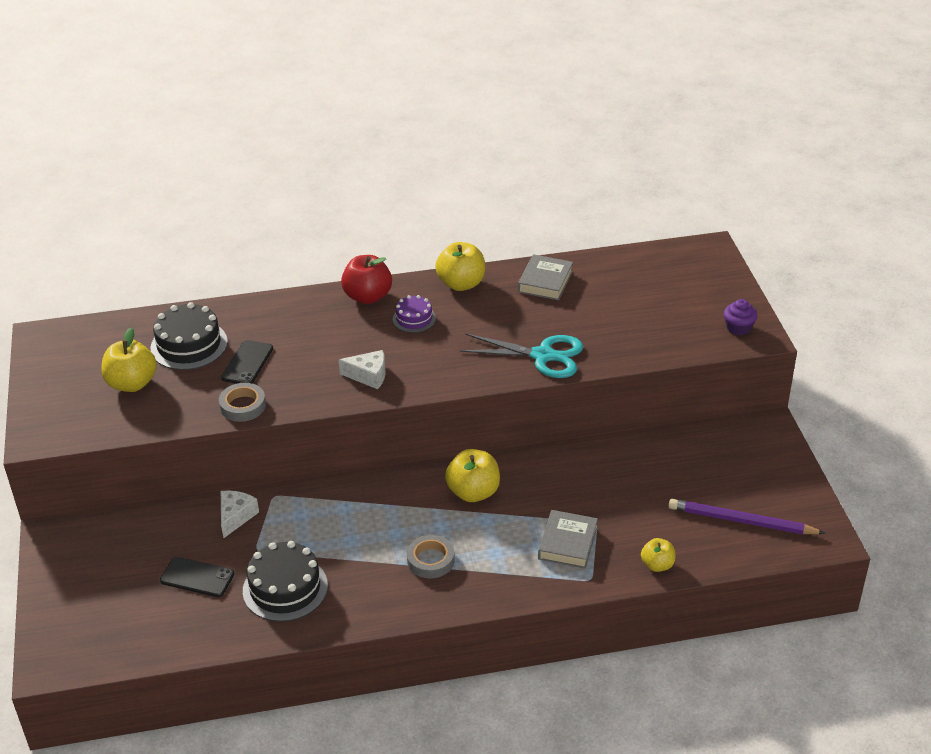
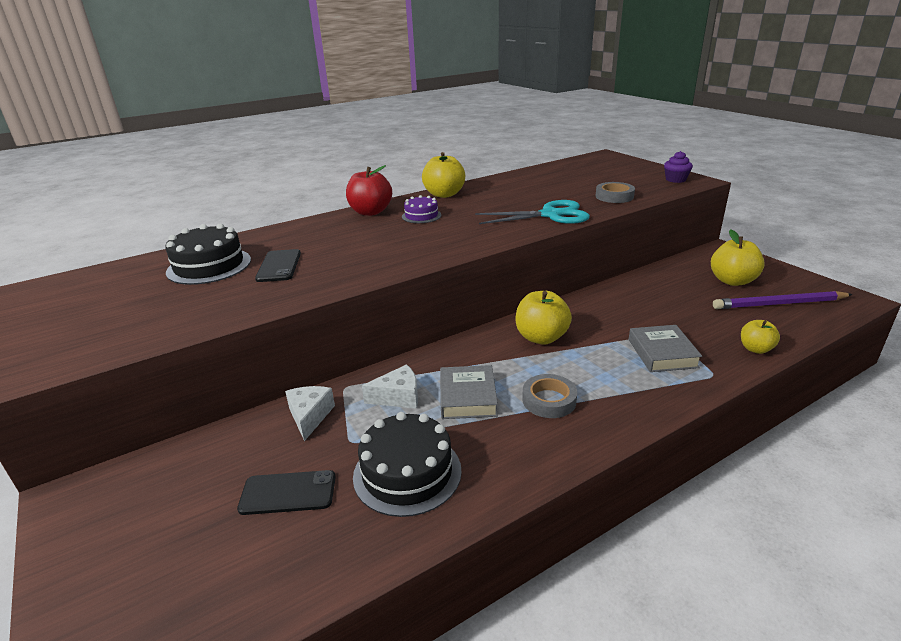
camera: 20 degrees left, 10 degrees down
(132, 384) = (151, 303): yellow apple -> yellow apple (732, 281)
(243, 406) = (290, 294): grey tape -> grey tape (614, 196)
(368, 376) = (408, 251): white cheese -> white cheese (398, 397)
(545, 282) = (509, 184): grey book -> grey book (468, 397)

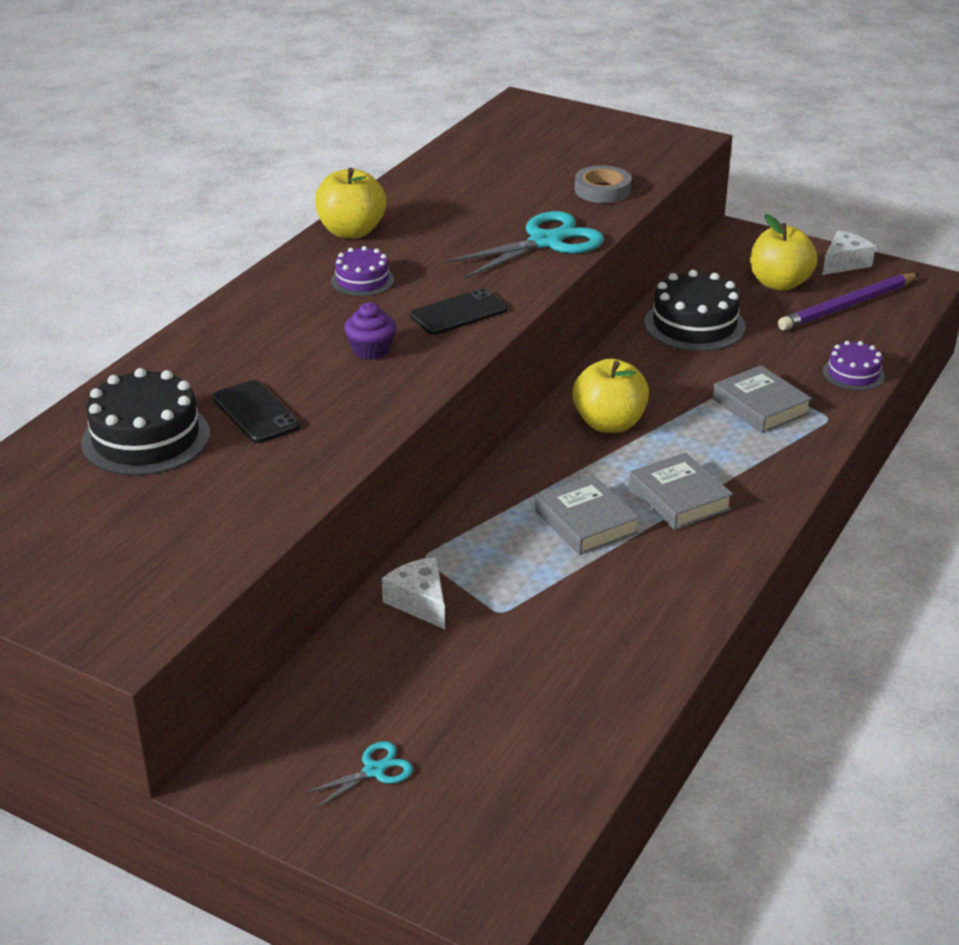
camera: 30 degrees left, 5 degrees up
(146, 532) = (374, 770): none -> turquoise scissors
(288, 493) = (487, 682): black phone -> black phone (459, 313)
(370, 212) = (274, 289): red apple -> none
(398, 397) = (504, 547): white cheese -> white cheese (844, 263)
(407, 473) = (595, 620): black cake -> black cake (694, 325)
(549, 400) = (679, 498): grey tape -> grey book
(675, 179) = (659, 141): purple cupcake -> purple cupcake (371, 350)
(755, 349) = (853, 374): yellow apple -> purple cake

